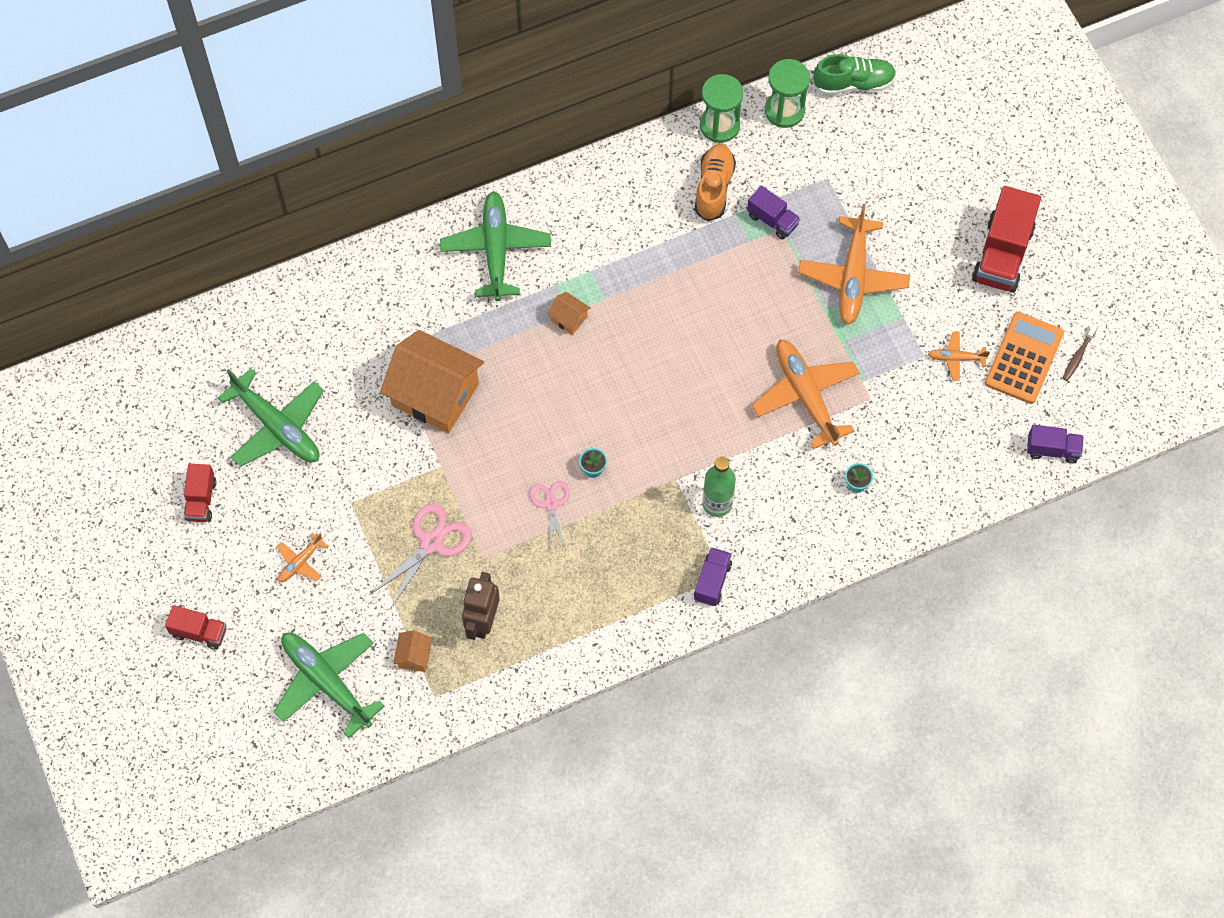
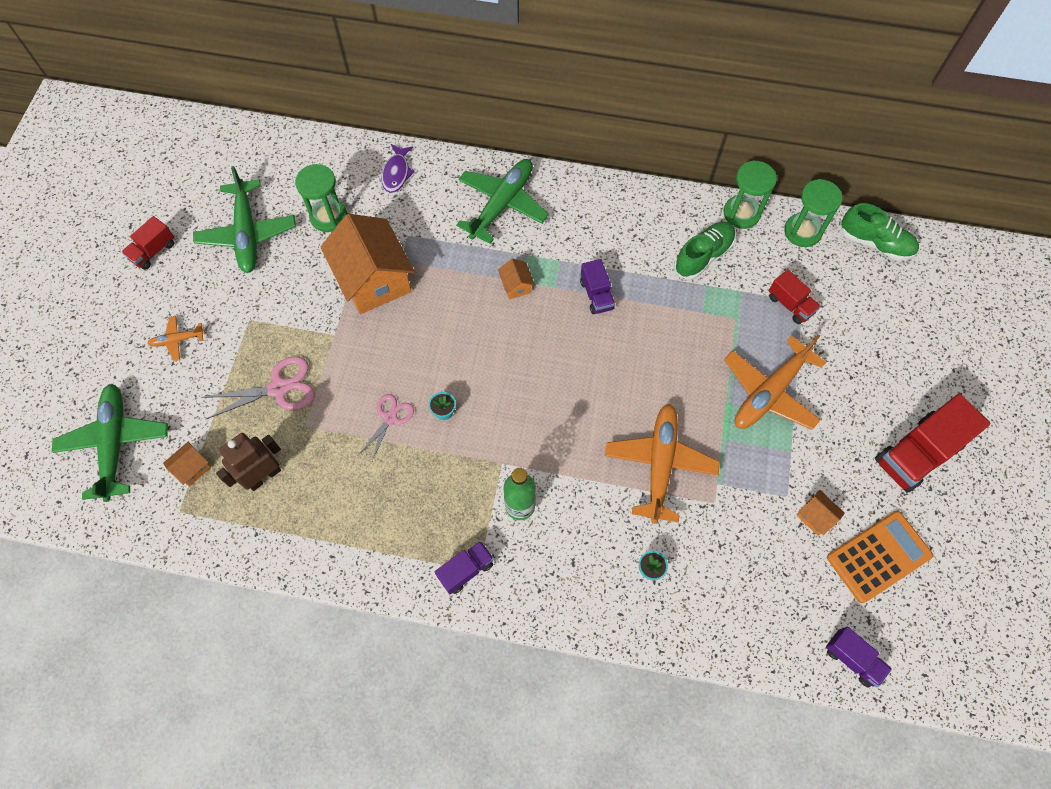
camera: 35 degrees right, 0 degrees up
(199, 632) = (67, 344): red truck -> red truck (790, 304)
(341, 363) = (328, 217): none -> green hourglass
(371, 280) = (397, 173): none -> purple fish
(714, 188) = (703, 256): orange shoe -> green shoe
(772, 220) = (733, 307): purple truck -> purple truck (596, 295)
(956, 358) = (815, 517): orange plane -> orange house
(1078, 356) = (932, 587): brown toothbrush -> none

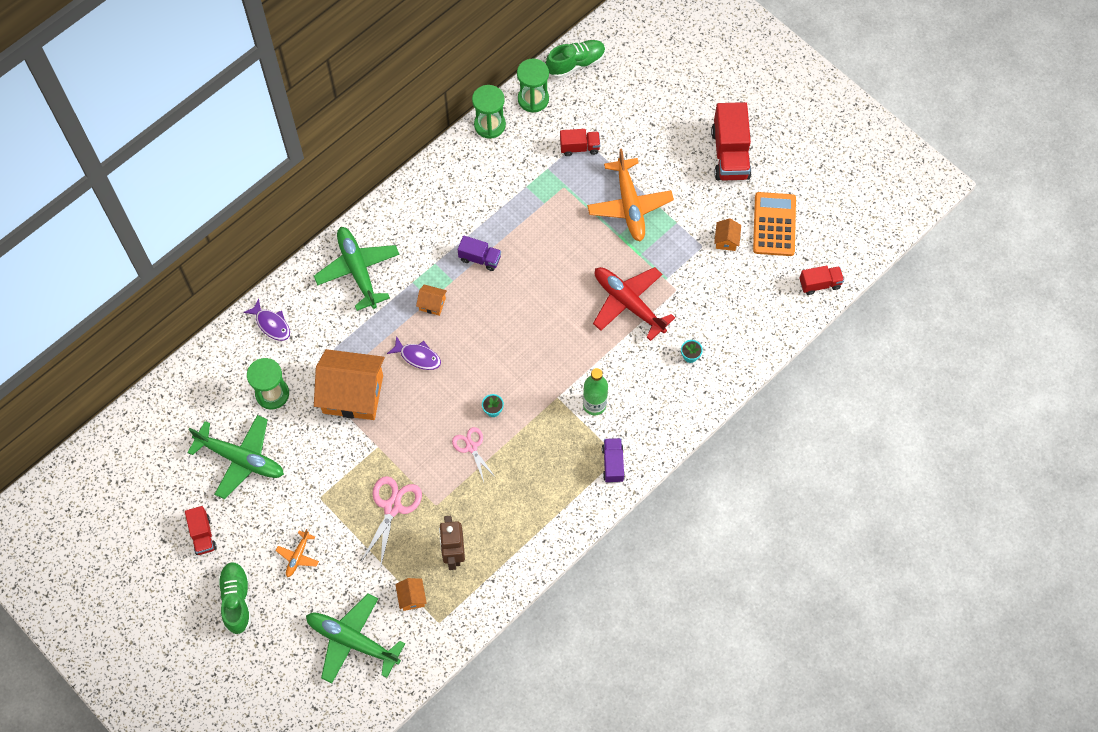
camera: 55 degrees left, 0 degrees up
(452, 309) = (418, 356): none -> purple fish
(660, 464) = (628, 304): orange plane -> red plane
(703, 256) = (503, 172): green shoe -> green shoe (236, 600)
(815, 517) = (726, 240): orange house -> orange house turned 75 degrees counterclockwise
(852, 659) = (820, 284): purple truck -> red truck

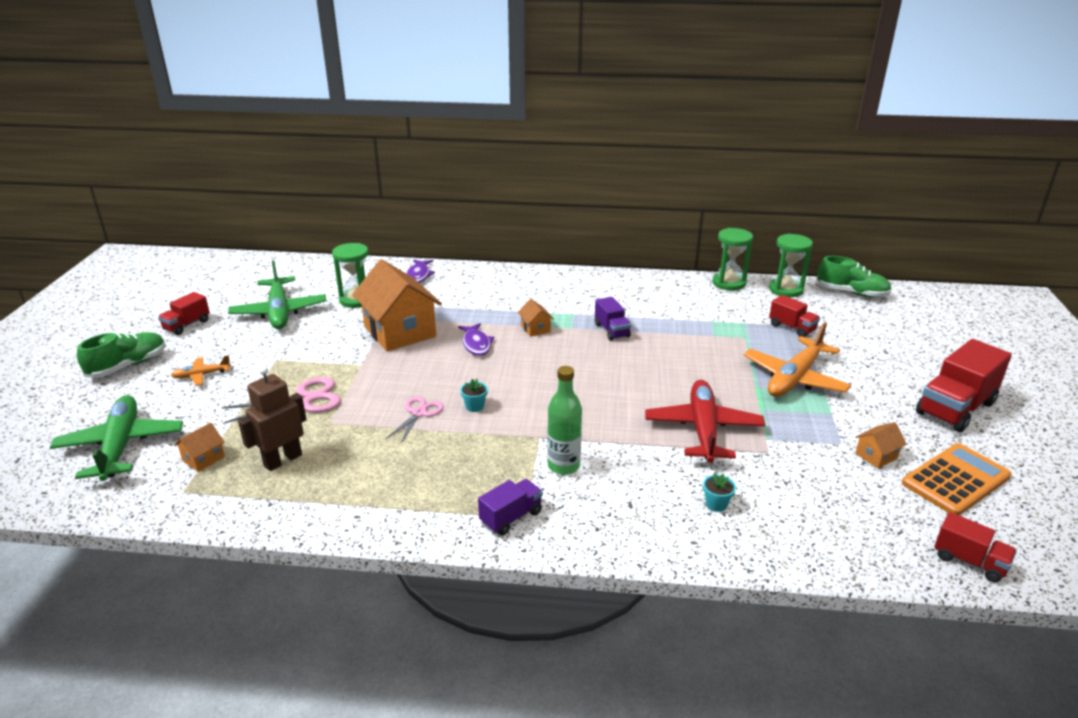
camera: 50 degrees right, 35 degrees down
(358, 270) = (515, 287): green plane -> none

